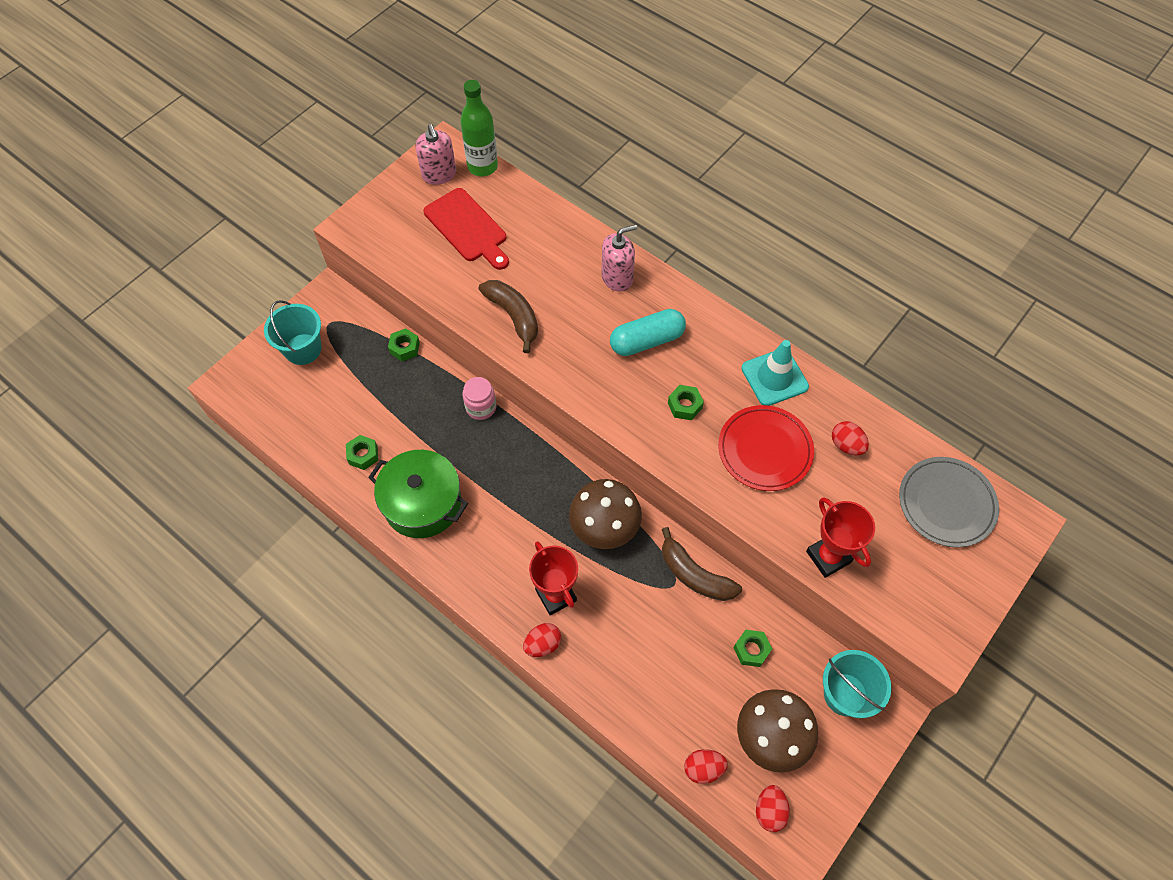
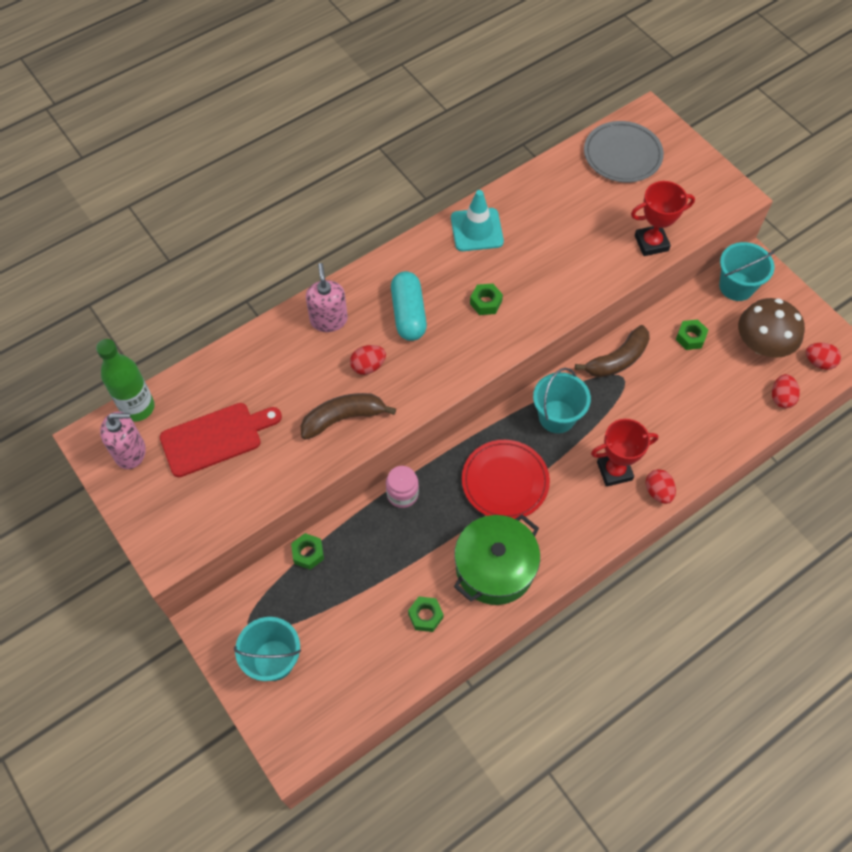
camera: 75 degrees left, 0 degrees up
(604, 526) = (557, 416): brown mushroom -> turquoise bucket
(765, 450) = (545, 257): red plate -> red plate (505, 481)
(846, 445) = (555, 201): red egg -> red egg (368, 366)

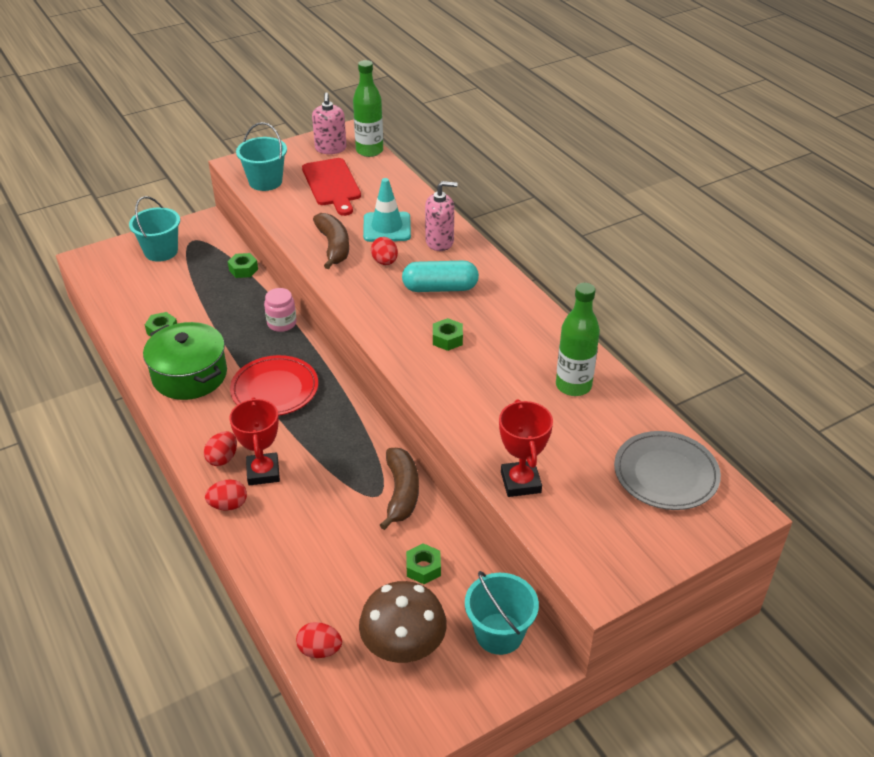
camera: 95 degrees right, 20 degrees down
(476, 230) = (544, 340): turquoise traffic cone -> turquoise traffic cone (387, 227)
(534, 209) = (573, 386): none -> green bottle
(557, 416) = (338, 434): turquoise bucket -> turquoise bucket (265, 181)
(617, 360) = (401, 493): brown banana -> brown banana turned 150 degrees counterclockwise
(819, 362) = (366, 708): red egg -> red egg (223, 458)

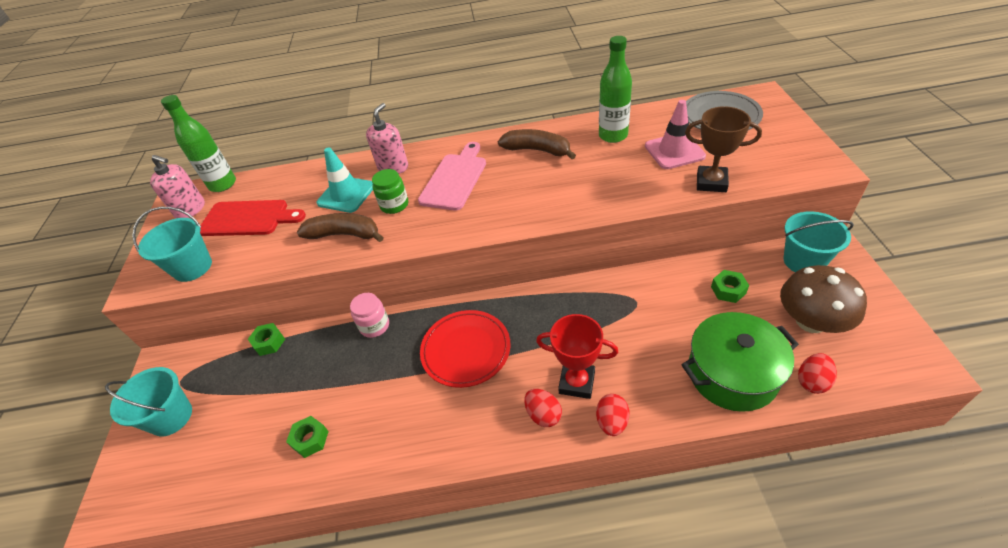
camera: 60 degrees left, 5 degrees up
(190, 375) = (401, 424): green pot -> green pot (732, 373)
(385, 262) = (394, 205): red egg -> green jar
(401, 493) = (639, 285): brown banana -> brown banana (537, 150)
(440, 288) = (455, 179): turquoise capsule -> pink cutting board
(447, 339) = (523, 187): green nut -> none
(521, 482) = (711, 182): red trophy -> brown trophy
(567, 442) = (674, 151): none -> pink traffic cone

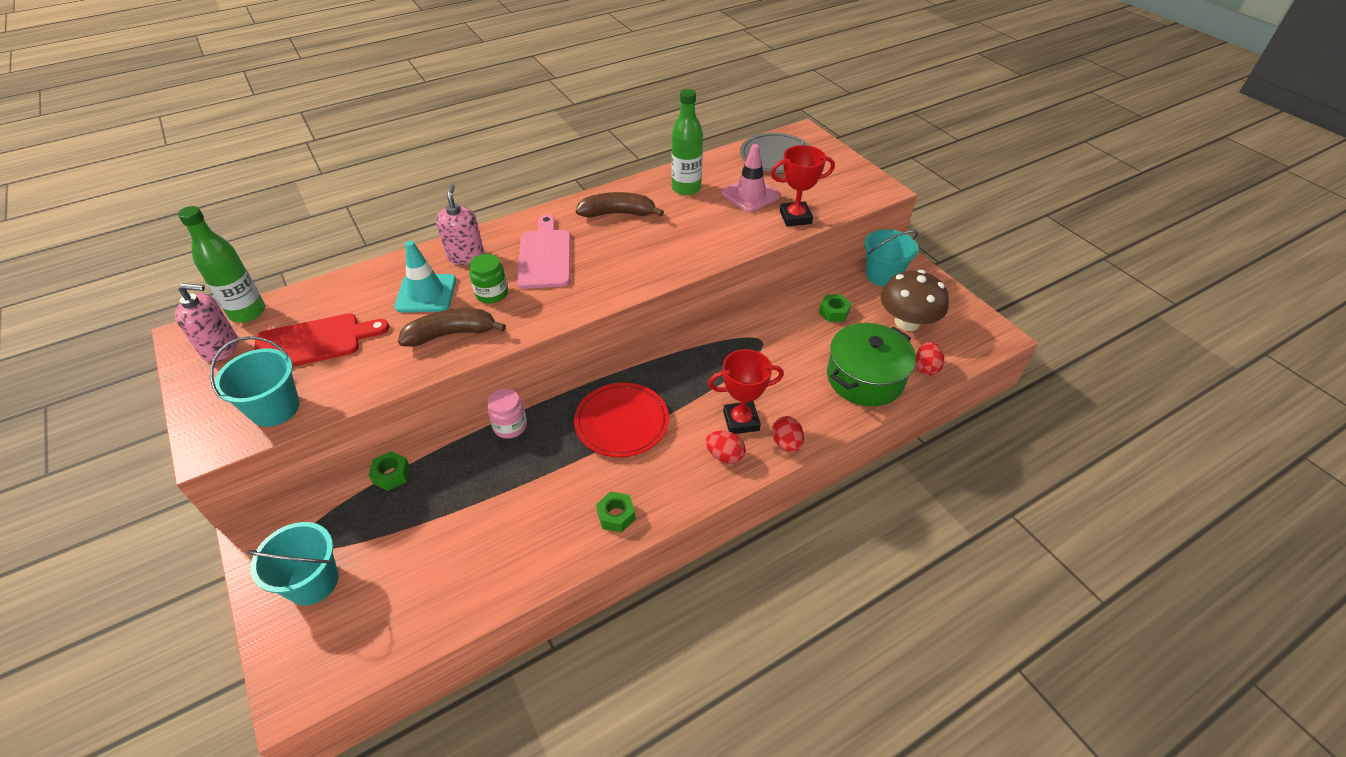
camera: 30 degrees left, 0 degrees up
(310, 439) = (501, 548): green nut -> green nut (616, 515)
(711, 182) = (795, 217): brown trophy -> red trophy

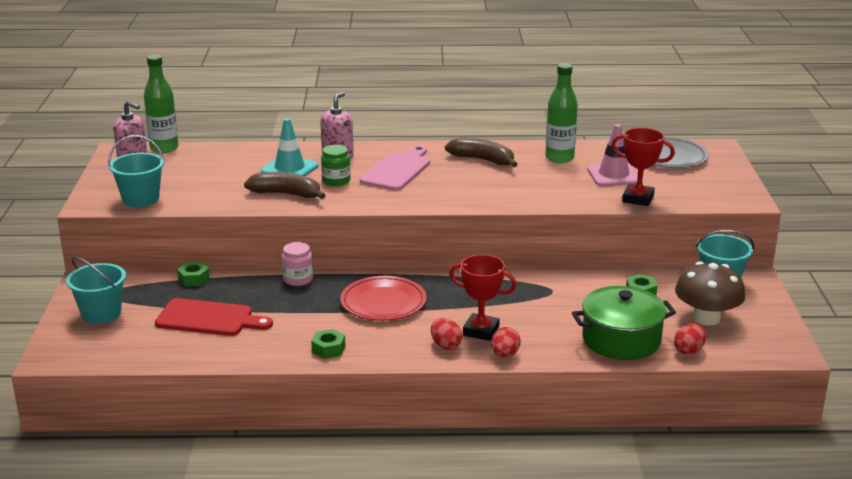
camera: 30 degrees right, 20 degrees down
(313, 342) = (192, 174): red cutting board -> red cutting board (209, 319)

